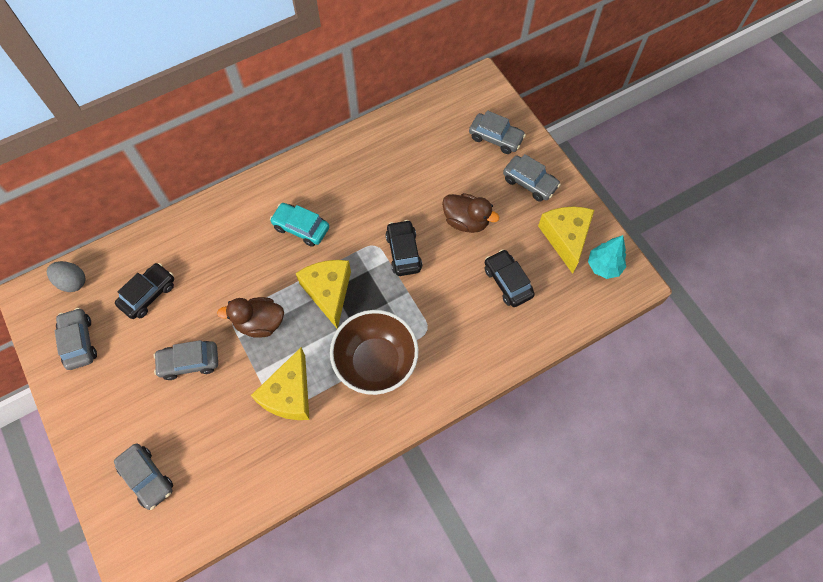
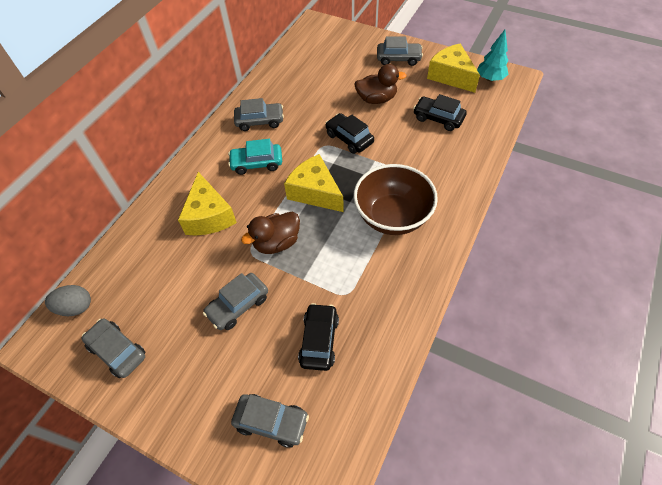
camera: 30 degrees left, 10 degrees down
(148, 294) = (159, 276): black car -> black car (319, 340)
(289, 394) = (344, 278): yellow cheese -> yellow cheese (209, 216)
(495, 138) = (352, 46): grey car -> grey car (260, 121)

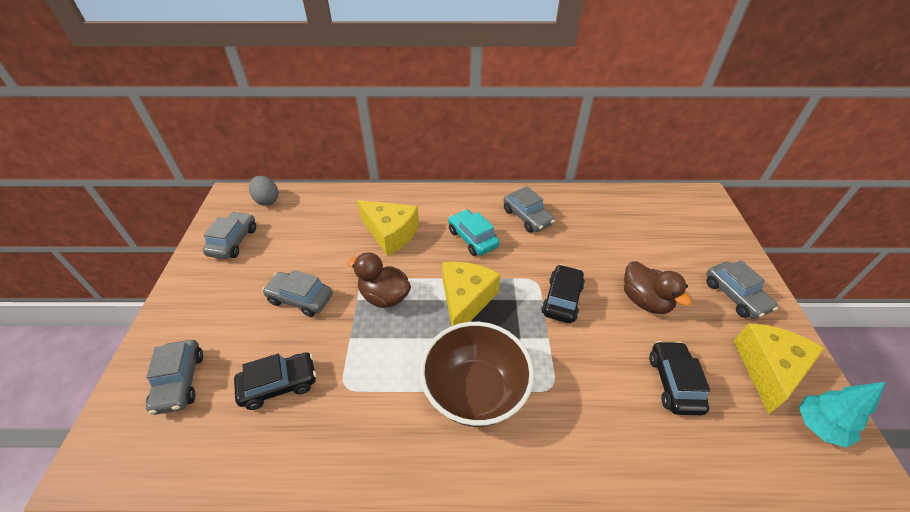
camera: 60 degrees right, 10 degrees down
(209, 216) = (390, 233): yellow cheese -> yellow cheese turned 105 degrees counterclockwise

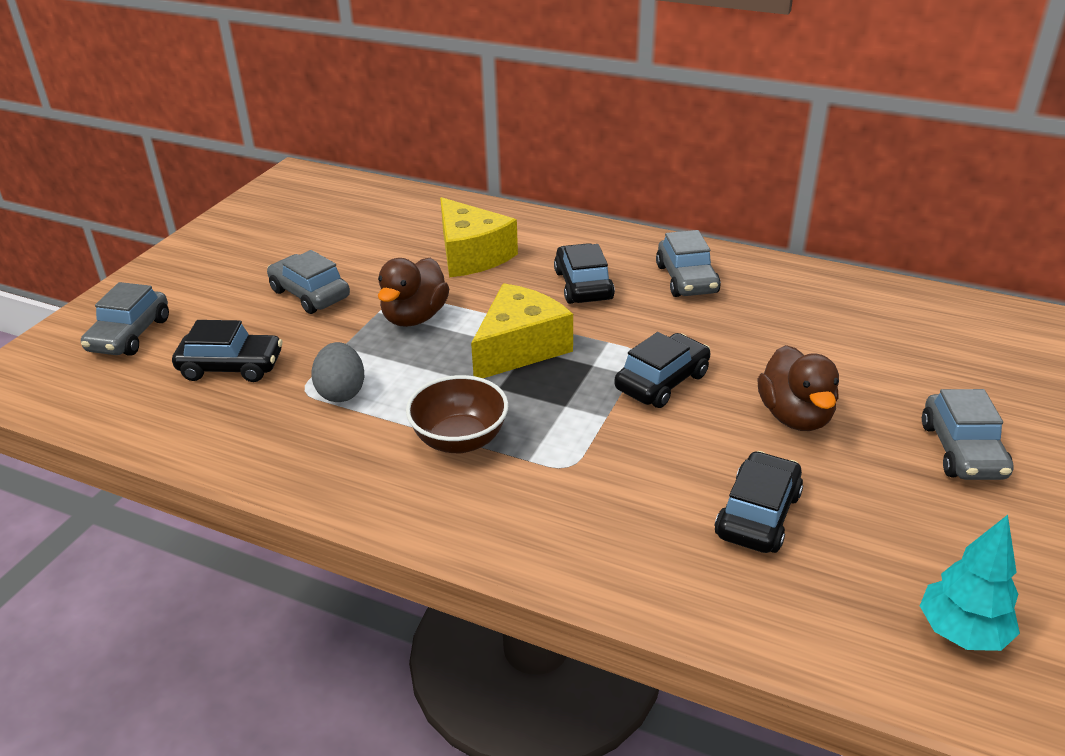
camera: 25 degrees right, 10 degrees down
(233, 241) = (270, 220): grey car -> none
(267, 200) = (337, 187): grey egg -> grey egg (341, 392)
(384, 296) = (414, 317): brown duck -> brown duck turned 120 degrees counterclockwise
(472, 238) = (583, 285): turquoise car -> black car
(475, 391) = (460, 440): brown bowl -> brown bowl, size x0.64
(768, 369) = (936, 547): yellow cheese -> none

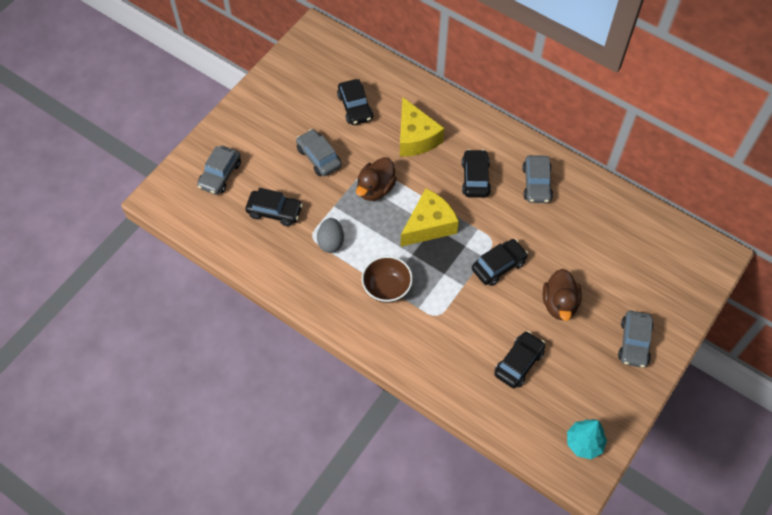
camera: 10 degrees right, 25 degrees up
(366, 236) = (355, 107): none -> black car

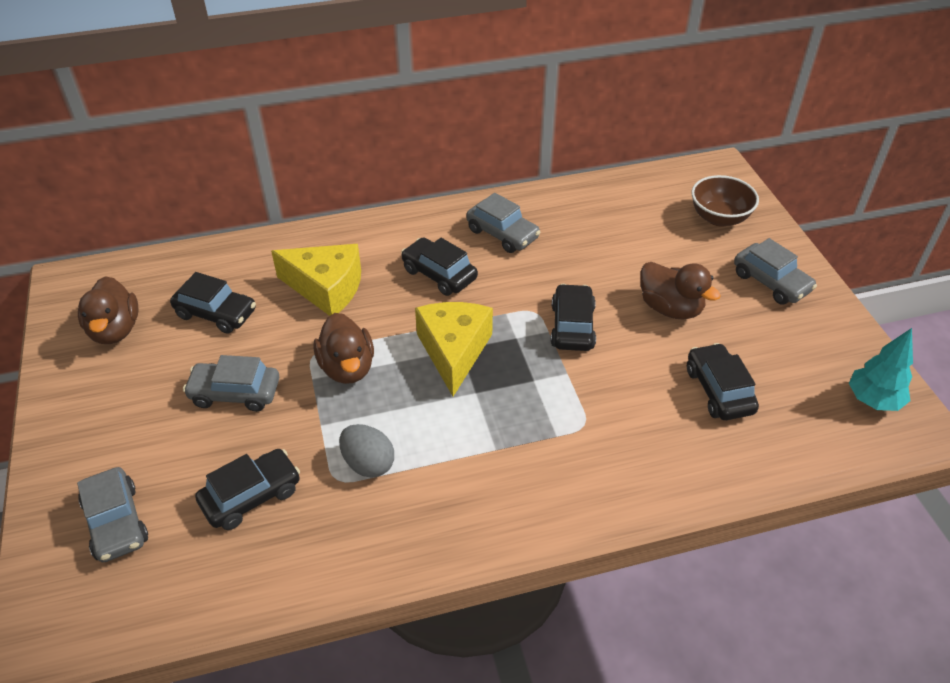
camera: 50 degrees left, 15 degrees down
(307, 78) = (115, 330): none -> brown duck
(387, 288) = (497, 449): brown bowl -> brown bowl (719, 218)

